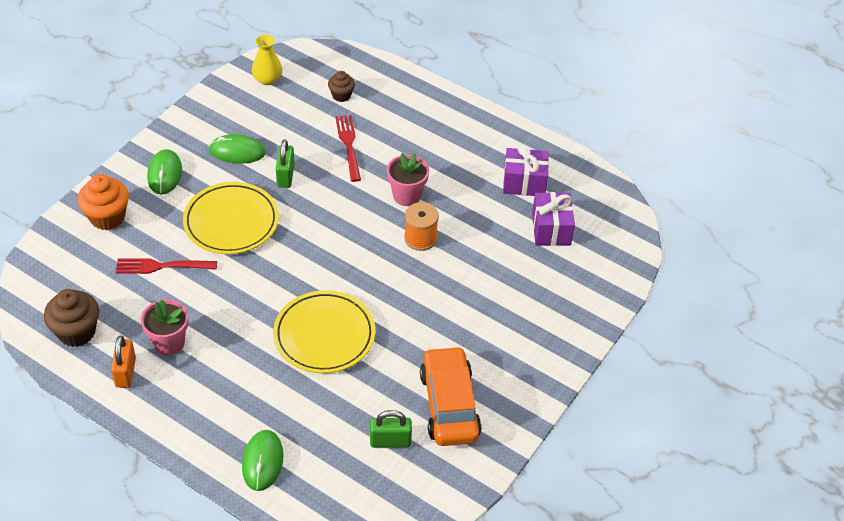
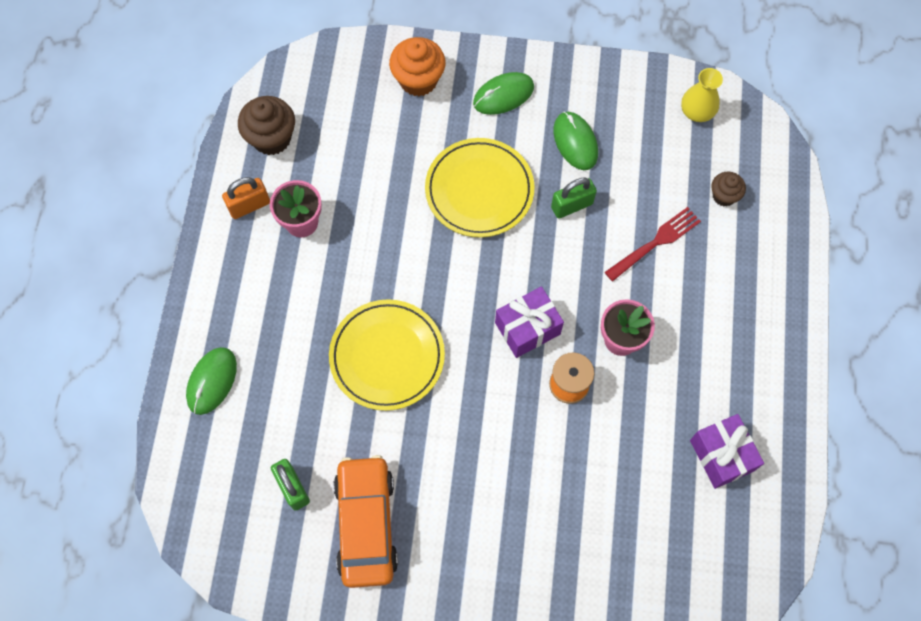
camera: 65 degrees right, 20 degrees up
(163, 266) = (388, 163): red fork -> none
(262, 461) = (212, 381): green mouse -> green mouse turned 45 degrees counterclockwise
(449, 405) = (366, 524): orange car -> orange car turned 60 degrees counterclockwise
(551, 229) = (669, 519): purple gift -> purple gift (527, 328)

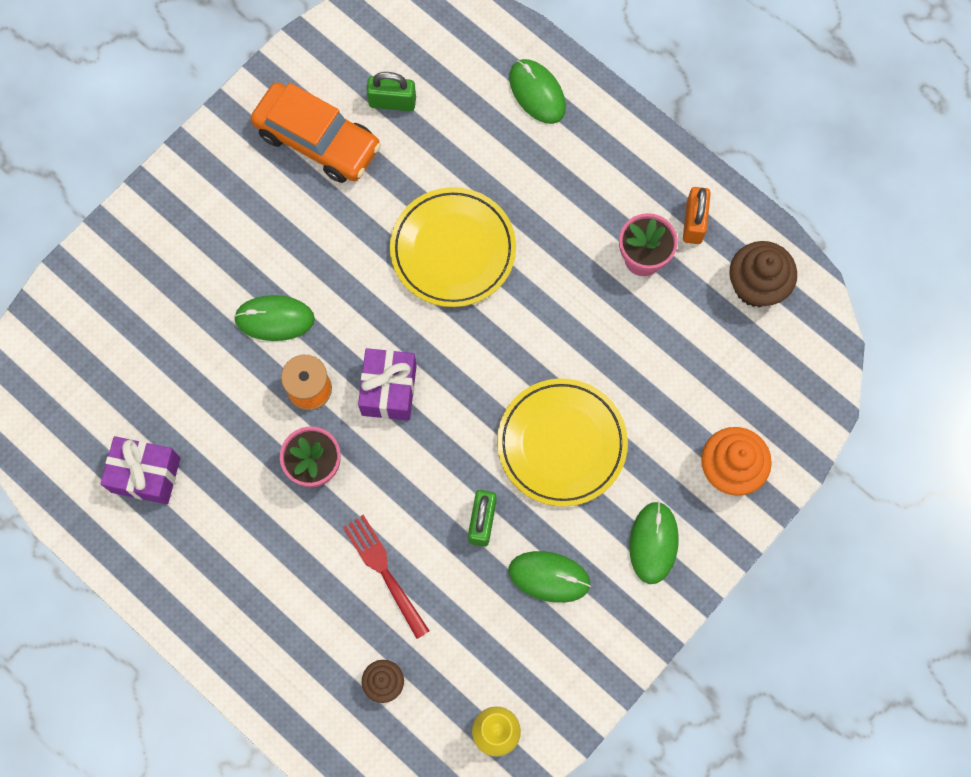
camera: 125 degrees right, 5 degrees up
(536, 449) = (274, 319): none -> green mouse
(655, 243) = (385, 572): red fork -> red fork turned 150 degrees clockwise

